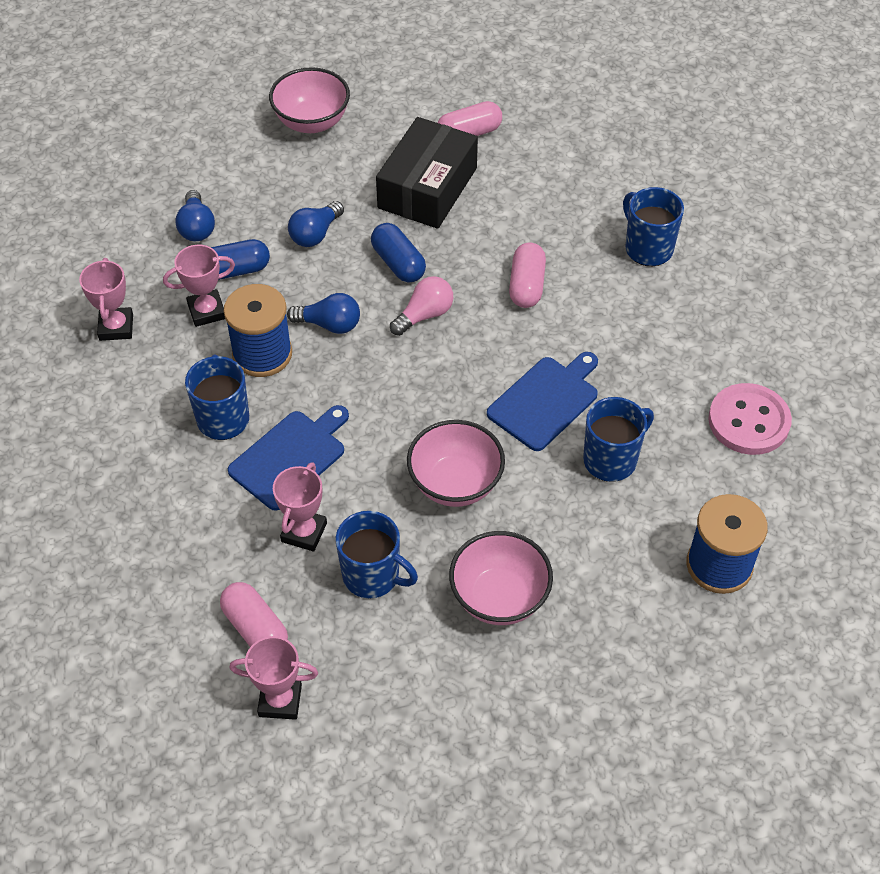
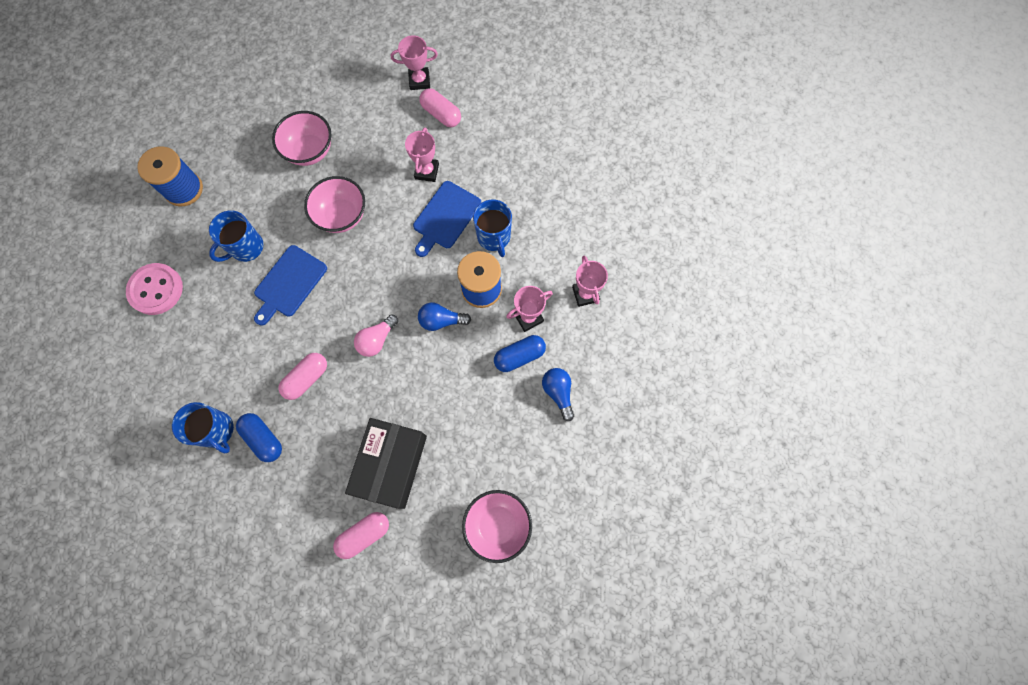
camera: 170 degrees right, 20 degrees up
(315, 234) = (468, 401): blue light bulb -> none
(372, 576) = (382, 152): blue mug -> none
(398, 263) = (402, 383): blue capsule -> blue capsule (263, 439)
(526, 285) = (307, 378): pink capsule -> pink capsule turned 45 degrees clockwise

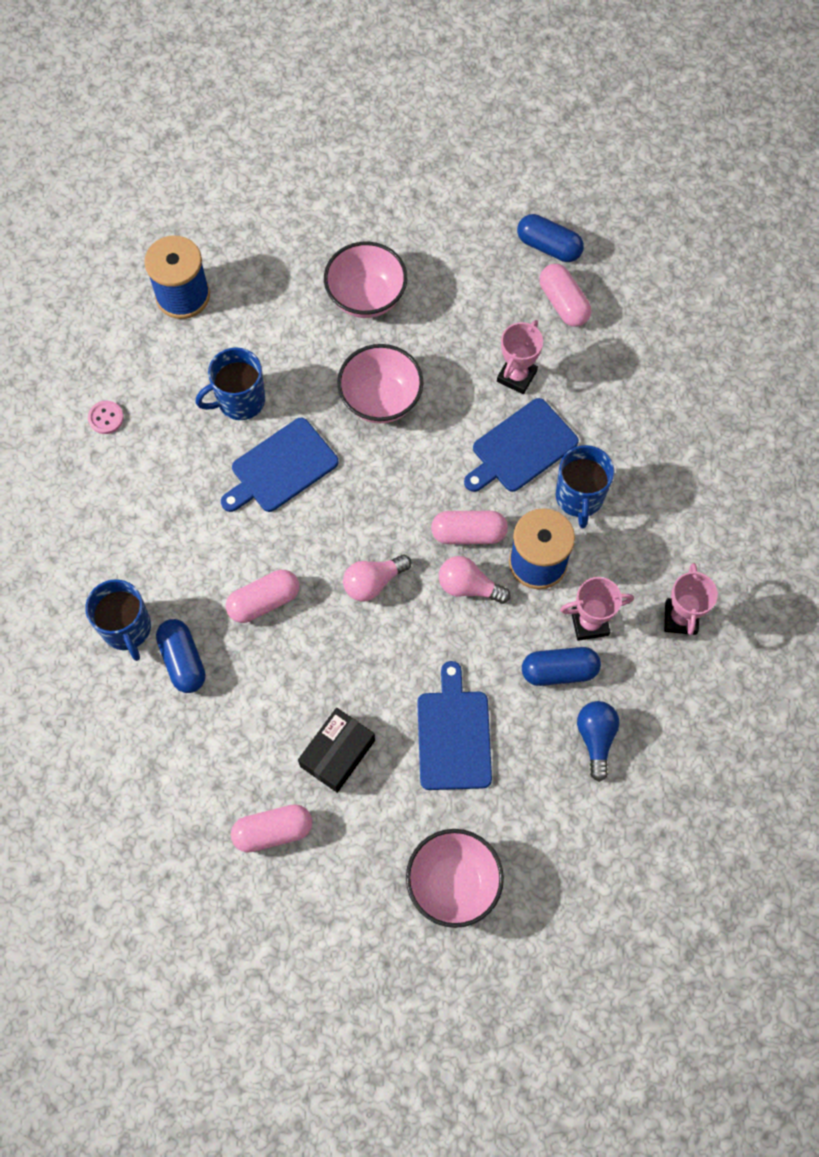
camera: 20 degrees right, 5 degrees down
(156, 290) = (106, 418): pink button -> pink button, size x0.48
(390, 464) = (337, 753): black box -> black box, size x0.62
(419, 81) = (548, 246): pink trophy -> blue capsule
(429, 285) = (468, 533): none -> pink capsule
(441, 320) = (468, 586): blue light bulb -> pink light bulb
(465, 424) = (454, 735): none -> blue cutting board

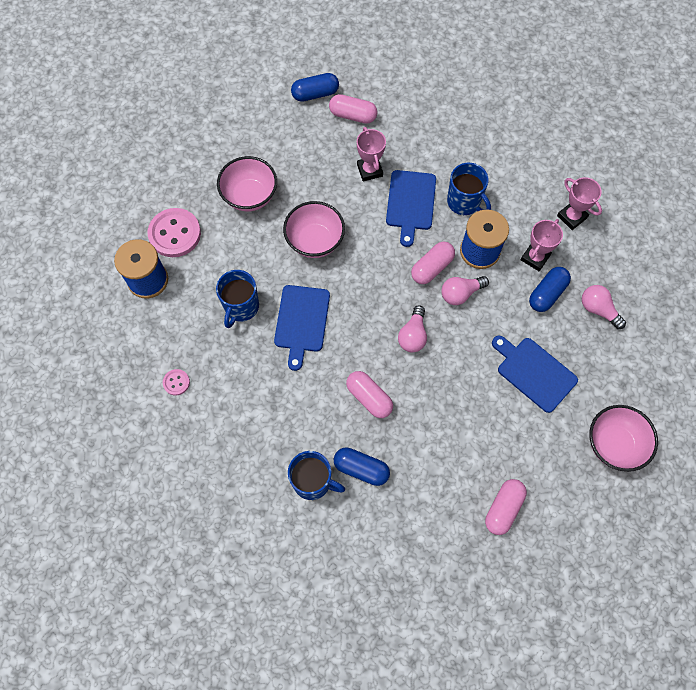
camera: 45 degrees left, 0 degrees up
(255, 272) = (175, 234): none -> pink button
(264, 601) = (369, 397): pink capsule -> pink capsule turned 60 degrees counterclockwise
(337, 753) = (490, 437): black box -> none
(596, 738) = (598, 309): blue light bulb -> pink light bulb

